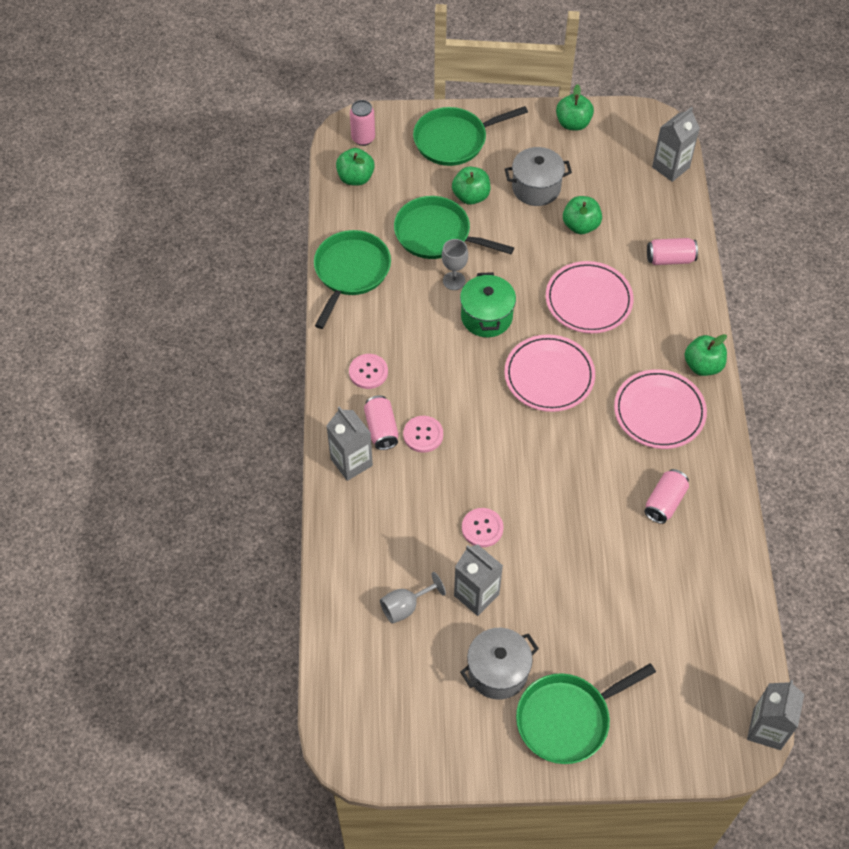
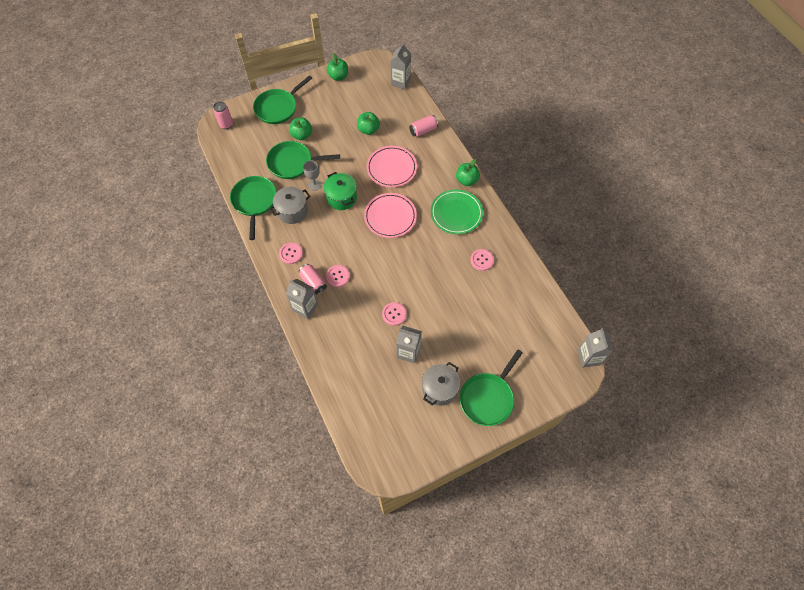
camera: 25 degrees left, 5 degrees up
(355, 178) = (232, 148): green apple -> none
(405, 606) = (373, 375): grey goblet -> none
(536, 188) = (335, 118): grey pot -> grey pot (292, 211)
(659, 412) = (456, 213): pink plate -> green plate
(664, 502) = (482, 260): pink can -> pink button

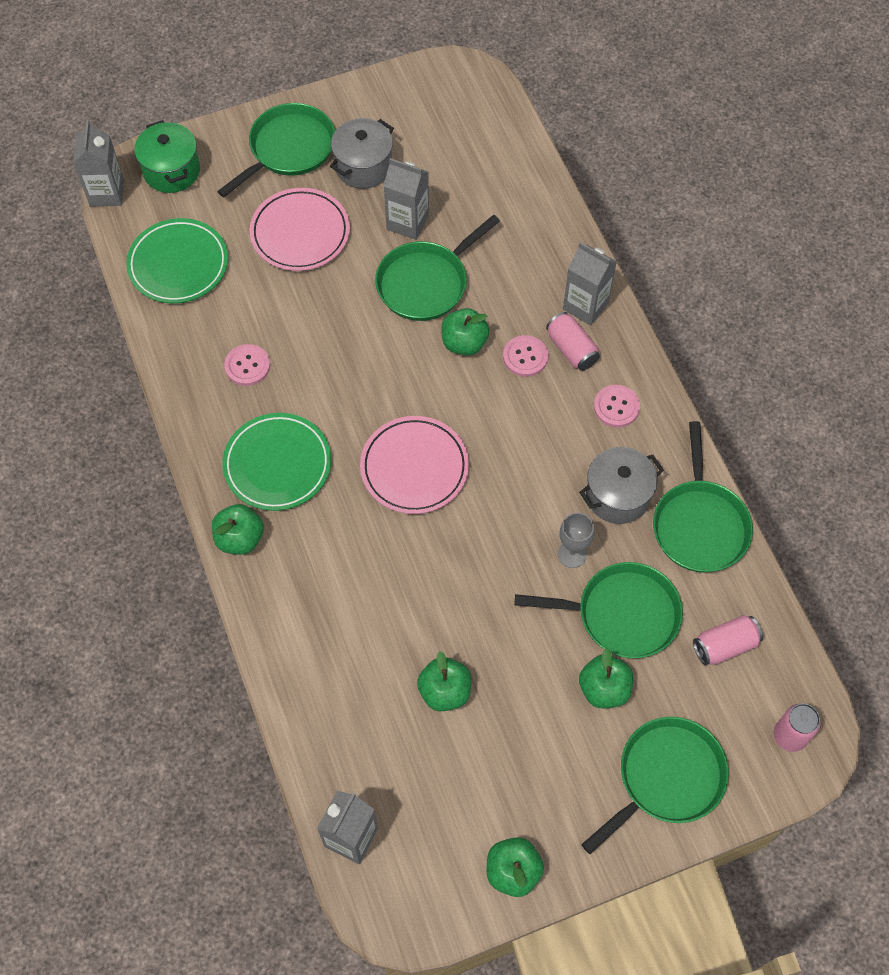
camera: 175 degrees left, 0 degrees up
(341, 198) = (513, 518): green pot -> green pot (172, 171)
(370, 281) = (464, 343): none -> green apple
(391, 168) = (400, 582): pink plate -> pink plate (300, 233)
(394, 314) = (425, 283): pink button -> green pan
(423, 130) = (314, 678): pink can -> pink can (725, 645)
(533, 314) = (178, 264): none -> green plate

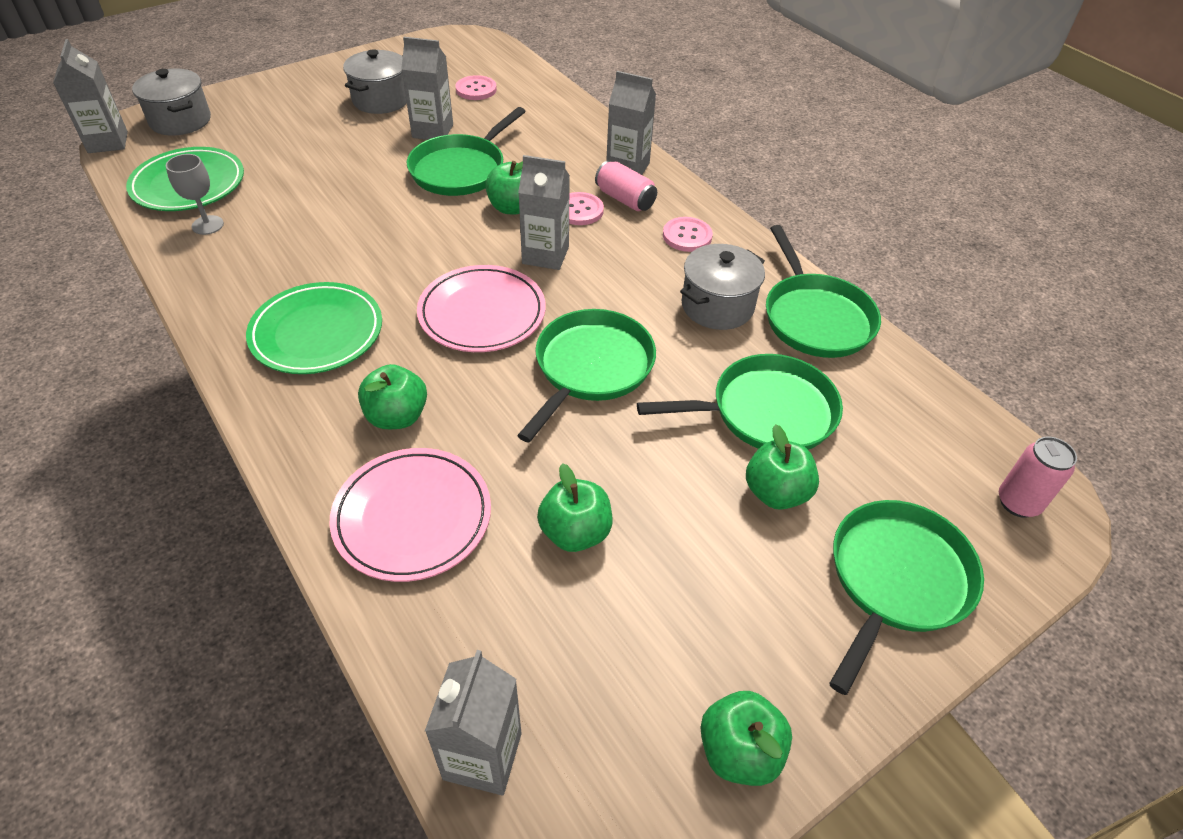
camera: 15 degrees left, 15 degrees down
(172, 171) = (180, 121): green pot -> grey pot
(240, 538) = (275, 411): green apple -> green apple (397, 416)
(247, 366) = (272, 253): pink button -> pink button (476, 89)
(289, 149) = (303, 96): green pan -> green pan (591, 367)
(300, 233) = (322, 149): pink plate -> pink plate (412, 517)
(482, 409) = (545, 255): none -> grey carton
(572, 554) = (687, 364): grey goblet -> grey goblet (207, 225)
(725, 645) = (896, 423): pink can -> none

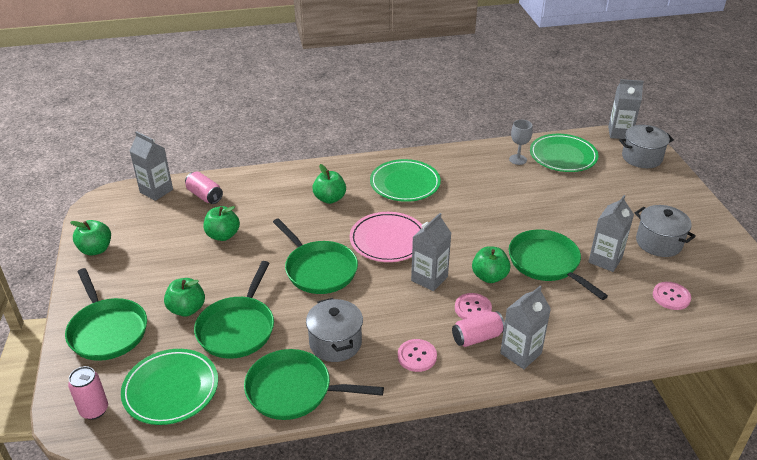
camera: 115 degrees right, 10 degrees down
(412, 517) = (268, 193): pink plate -> none
(463, 633) = (204, 196): none -> pink can
(916, 435) = (171, 389): none -> green plate

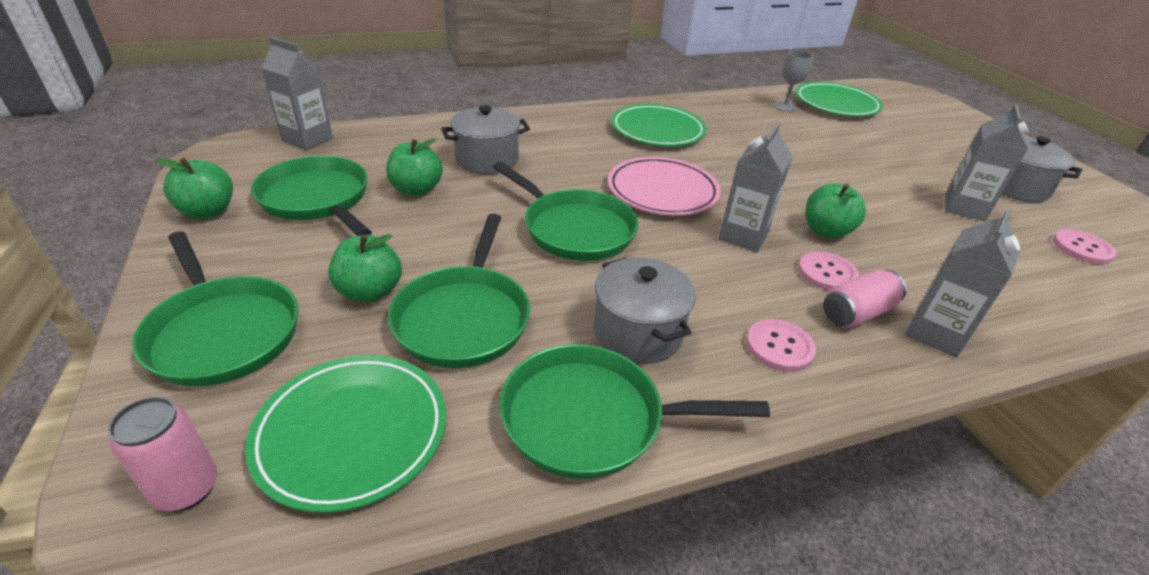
camera: 10 degrees left, 0 degrees up
(204, 196) = (381, 144): pink can -> none
(330, 199) = (562, 146): green apple -> none
(546, 263) = (891, 213): green pan -> green pan (317, 199)
(619, 133) = (885, 84): grey carton -> none
(641, 158) = (926, 105): grey pot -> grey pot (487, 160)

